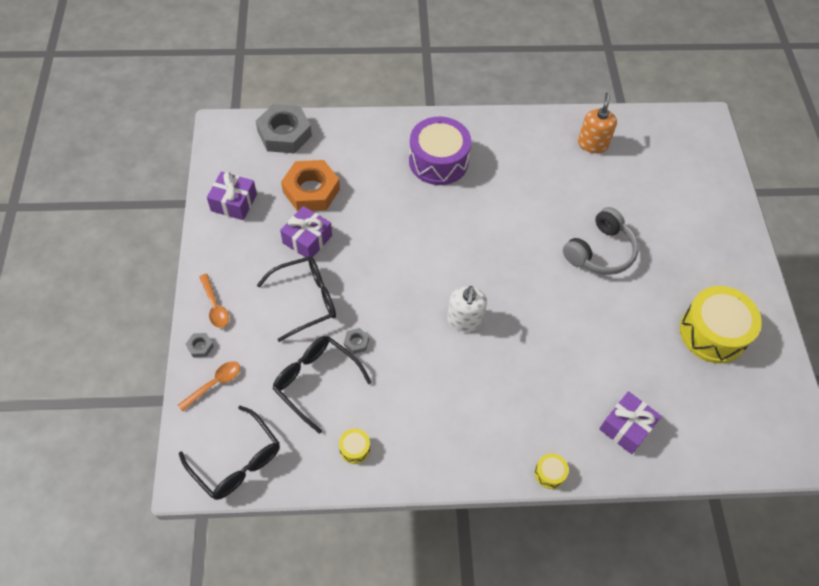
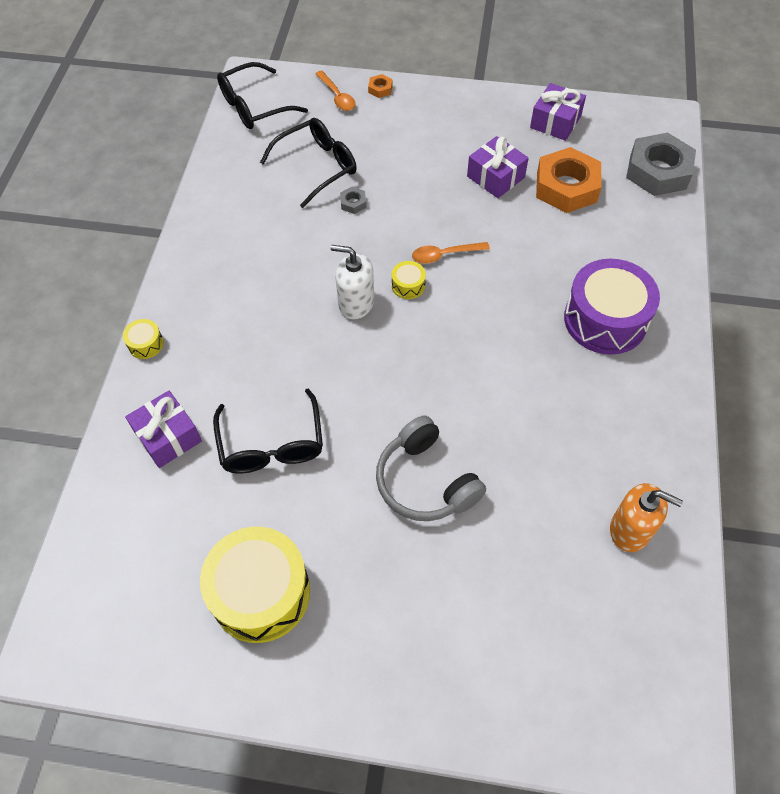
camera: 105 degrees right, 0 degrees up
(200, 346) = (380, 89): grey nut -> orange nut
(215, 306) = (424, 101): orange spoon -> orange spoon (445, 255)
(306, 300) = (415, 168): black glasses -> black glasses (271, 445)
(354, 449) = (235, 187): yellow drum -> yellow drum (408, 285)

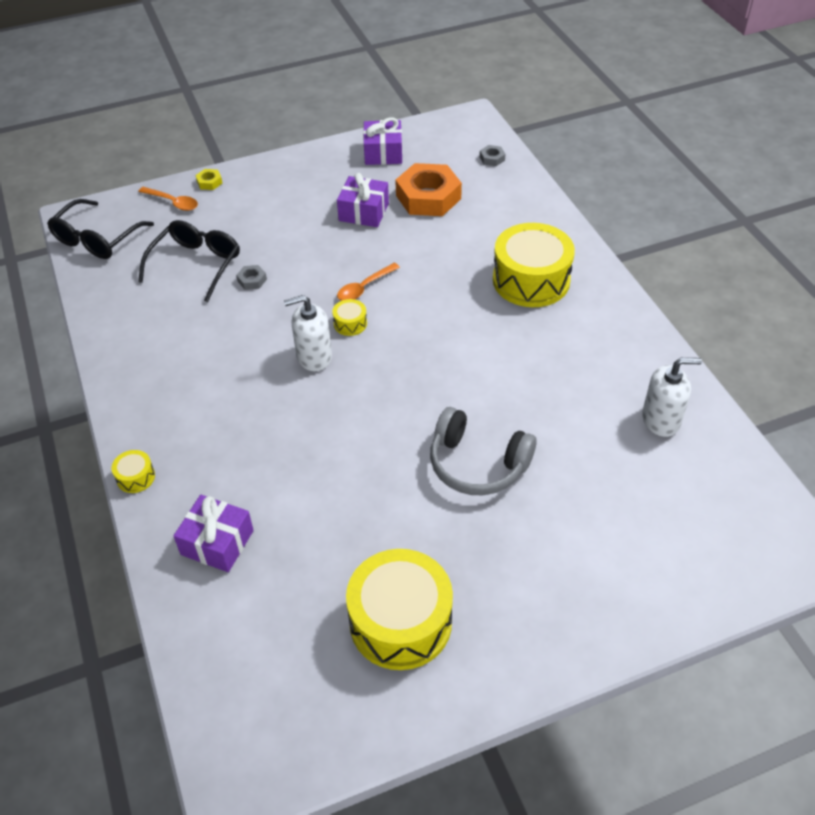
camera: 30 degrees left, 10 degrees down
(271, 445) = (321, 501): black glasses -> none
(380, 89) = (209, 182): orange nut -> yellow nut
(605, 319) = (531, 280): purple drum -> yellow drum
(630, 530) = (661, 420): orange soap dispenser -> white soap dispenser
(658, 171) = (492, 158): grey nut -> grey nut, size x0.41

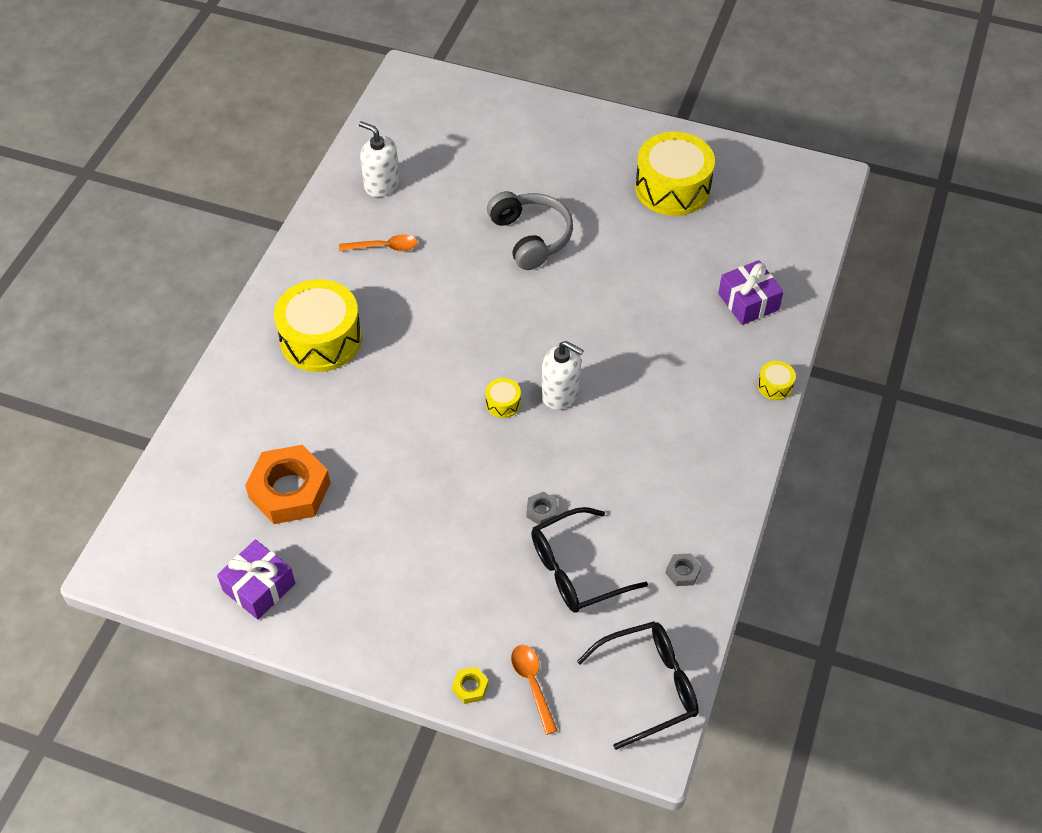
camera: 140 degrees left, 5 degrees up
(364, 212) = (365, 518): purple gift -> none
(364, 287) = (455, 430): orange spoon -> orange spoon (384, 247)
(492, 158) = (174, 493): grey nut -> grey nut (682, 572)

